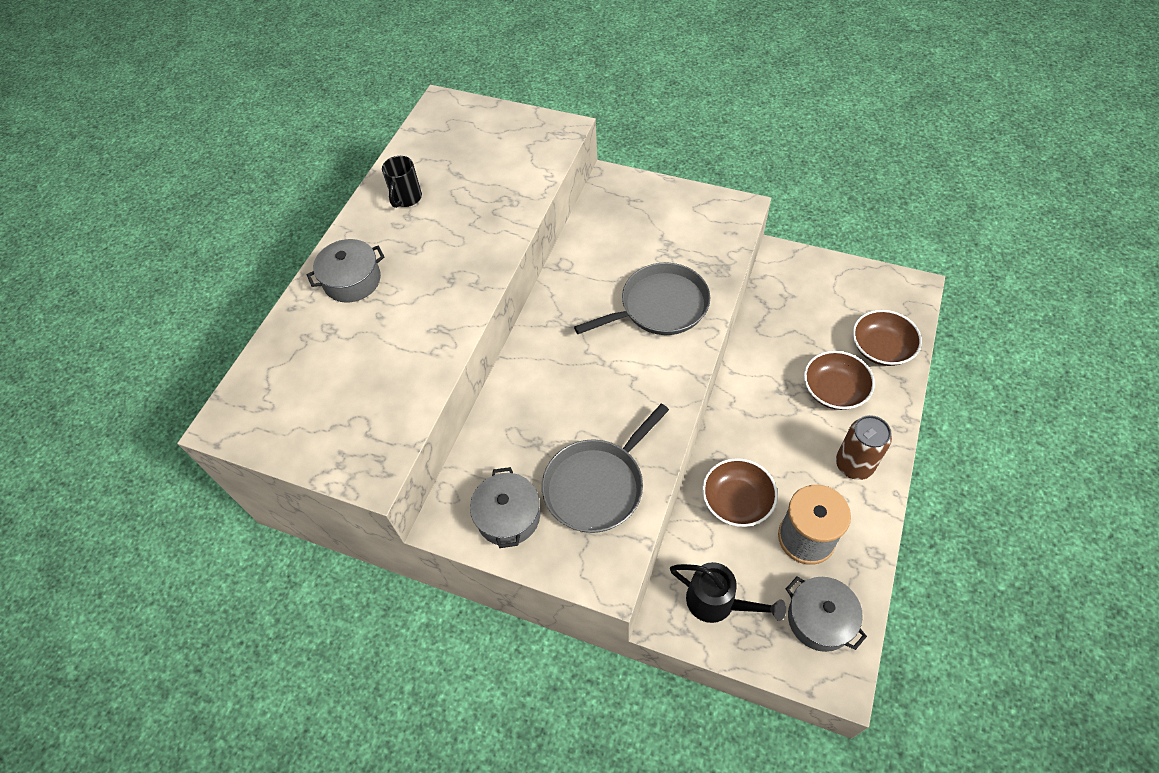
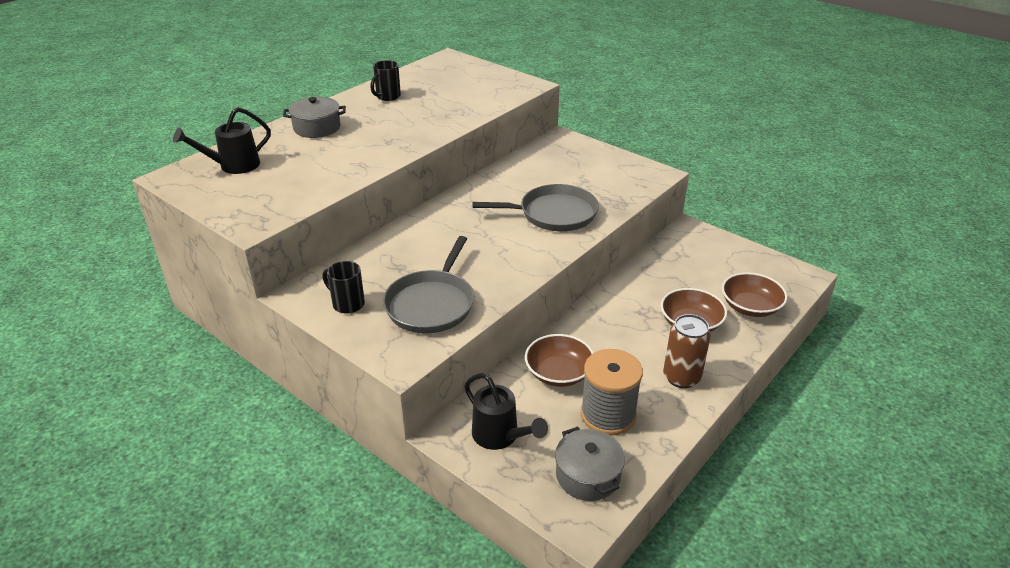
camera: 15 degrees right, 20 degrees down
(289, 380) = (233, 166): none -> black watering can
(508, 516) = (347, 304): grey pot -> black mug
(597, 485) = (431, 304): grey pan -> grey pan turned 45 degrees counterclockwise

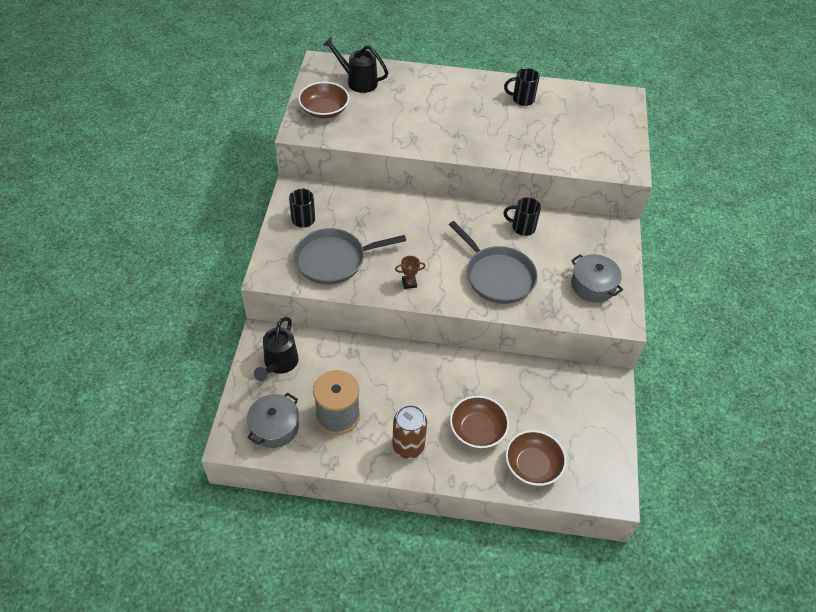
camera: 55 degrees right, 15 degrees up
(317, 128) = (441, 90): grey pot -> grey pot (593, 285)
(509, 179) = (522, 227): none -> black mug
(513, 266) = (409, 283): none -> brown trophy
(559, 373) = (360, 369): brown bowl -> brown bowl (324, 110)

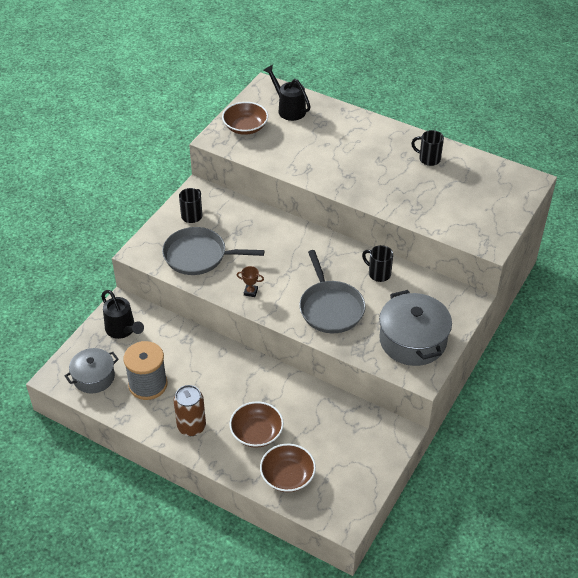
camera: 25 degrees right, 5 degrees down
(279, 364) = (123, 330): black watering can -> black watering can turned 75 degrees counterclockwise
(593, 285) = (412, 340): grey pot -> grey pot, size x1.58

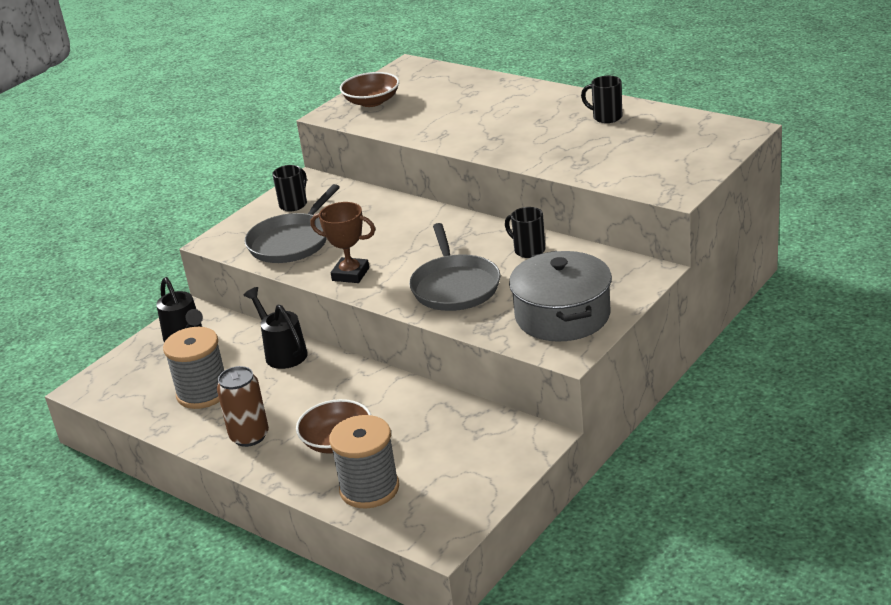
camera: 10 degrees right, 15 degrees down
(94, 377) = (134, 387): grey pot -> none
(199, 256) = (292, 242): grey pan -> grey pan turned 75 degrees counterclockwise
(250, 292) = (350, 274): brown trophy -> brown trophy, size x1.81
(287, 476) = (369, 488): brown bowl -> grey spool
(288, 109) = (432, 83): black watering can -> black watering can (282, 352)

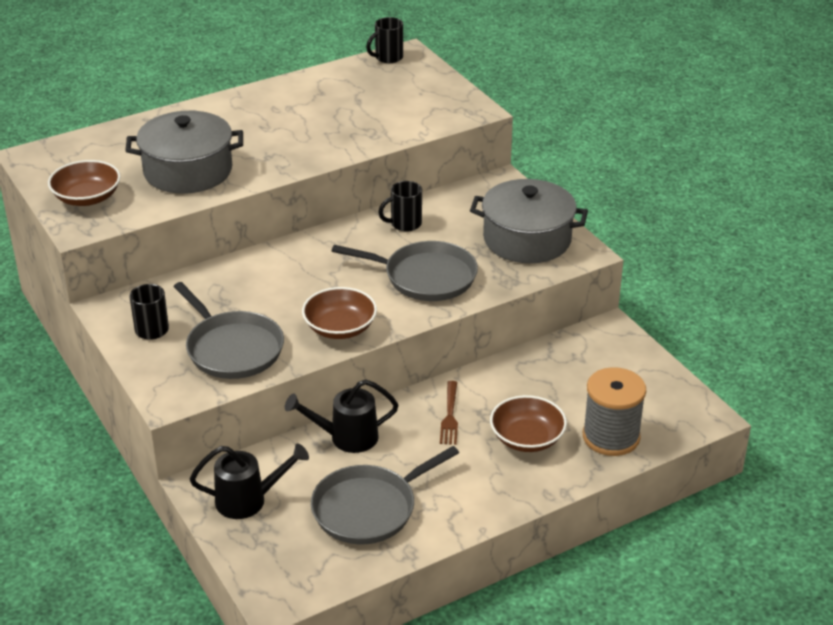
camera: 70 degrees left, 5 degrees up
(203, 393) = (369, 508): grey spool -> grey pan
(249, 436) = (473, 492): brown can -> none
(342, 391) = (450, 416): none -> brown fork
(350, 274) = (340, 328): brown trophy -> brown bowl
(442, 119) = (188, 171): none -> grey pot
(606, 117) = (302, 97): black mug -> black mug (388, 58)

